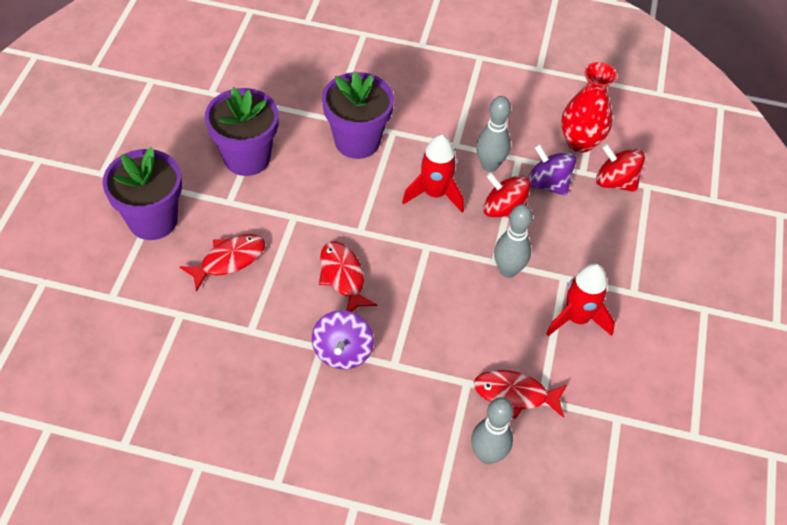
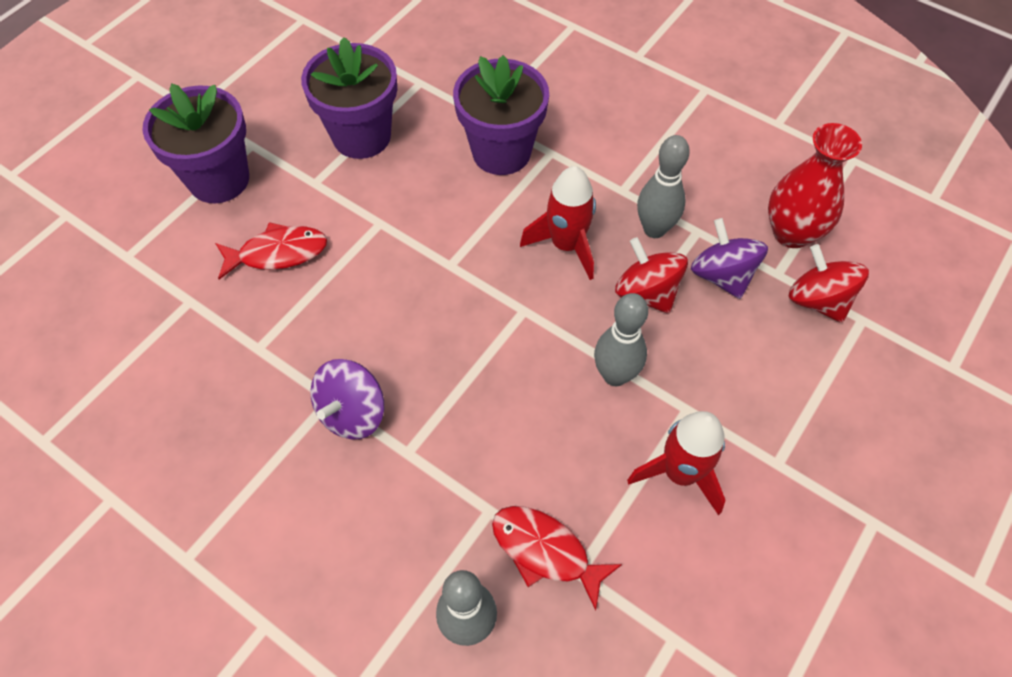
camera: 25 degrees right, 5 degrees up
(343, 277) = (400, 316): red fish -> none

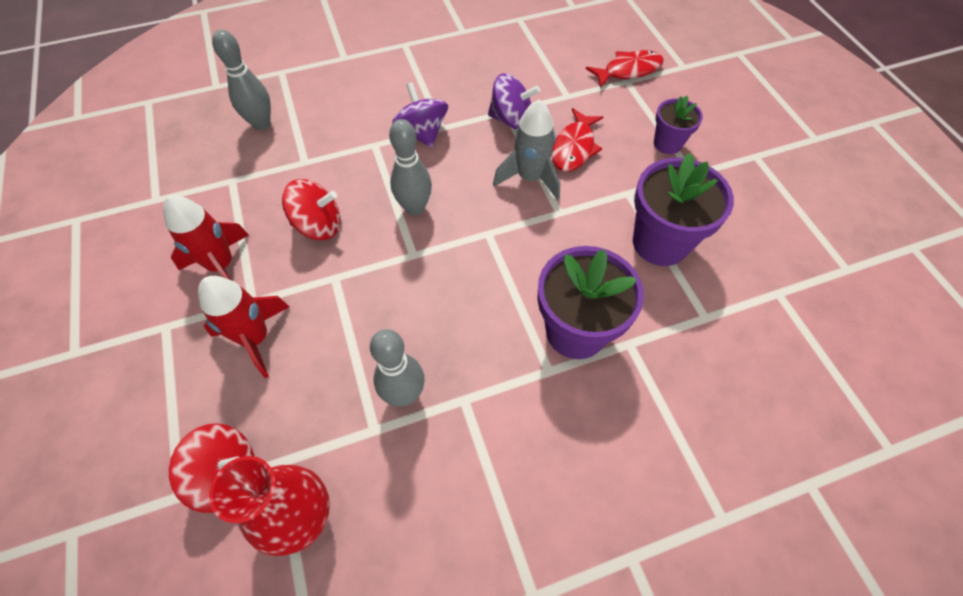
camera: 125 degrees right, 0 degrees up
(219, 179) = (667, 144): purple flower pot -> purple flower pot, size x0.57
(351, 269) = (530, 178): none -> grey rocket
(545, 551) = (257, 172): red fish -> red fish (628, 70)
(566, 245) = (444, 317): red rocket -> red rocket (255, 338)
(615, 375) = (316, 275): grey bowling pin -> grey bowling pin (415, 208)
(646, 292) = (355, 343): red spinning top -> red spinning top (318, 225)
(722, 275) = (318, 413): purple spinning top -> purple spinning top (511, 119)

